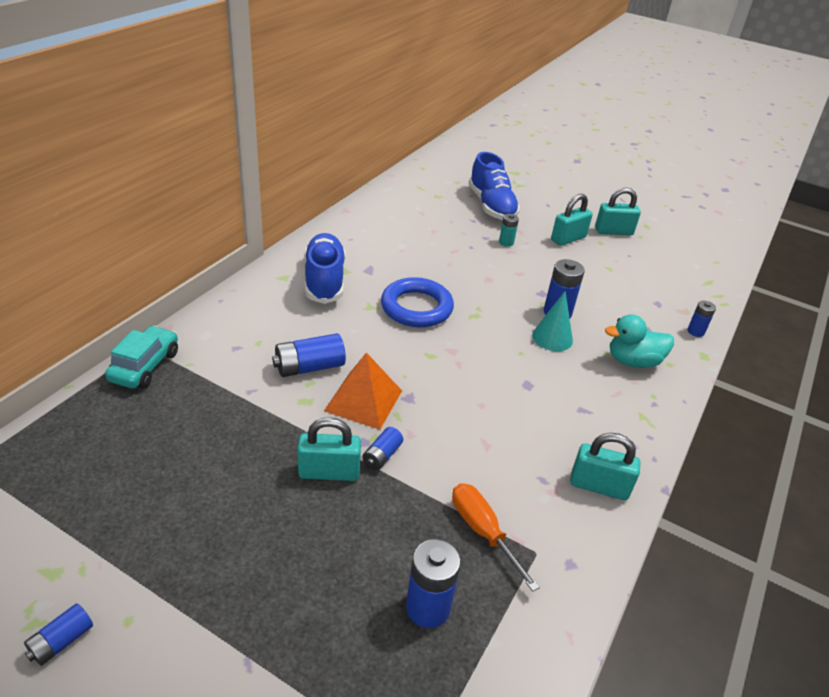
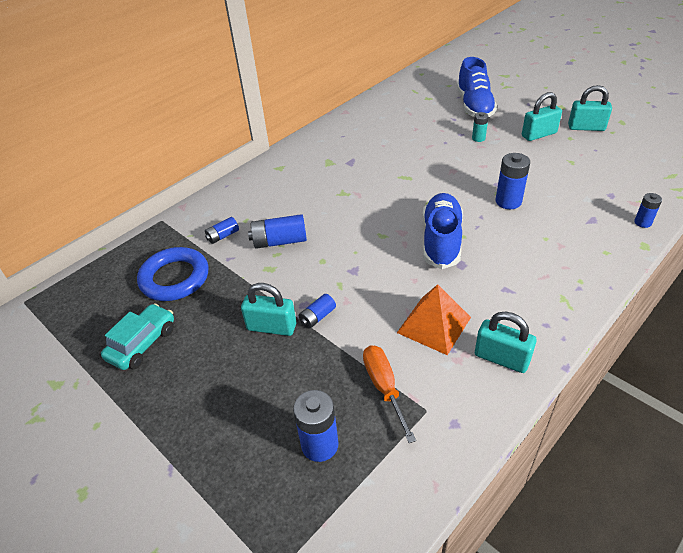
camera: 20 degrees right, 5 degrees up
(62, 641) = (49, 434): blue battery -> blue battery (223, 236)
(145, 366) = (158, 235): turquoise car -> turquoise car (143, 344)
(324, 280) = (311, 170): blue shoe -> blue shoe (441, 240)
(363, 400) = (315, 270): orange pyramid -> orange pyramid (434, 325)
(416, 307) = (382, 194): blue ring -> blue ring (175, 278)
(552, 338) = (496, 224): turquoise cone -> none
(633, 361) = (569, 248): turquoise duck -> none

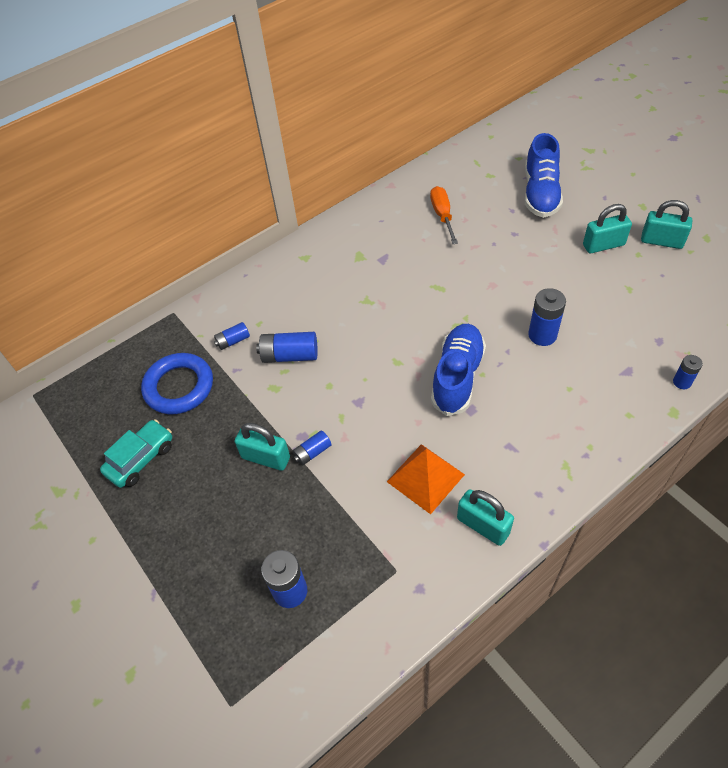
camera: 10 degrees right, 10 degrees up
(384, 388) = (361, 541): orange screwdriver -> orange screwdriver (442, 216)
(478, 138) = (533, 242): turquoise battery -> none

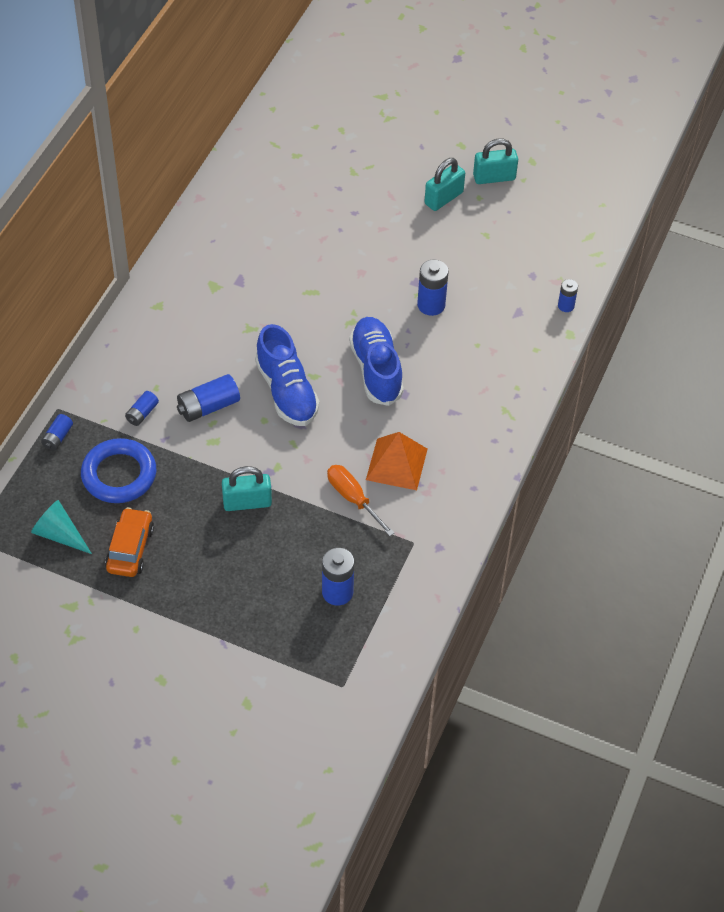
camera: 35 degrees left, 0 degrees up
(97, 420) = (59, 534): none -> turquoise cone
(141, 459) = (130, 549): turquoise car -> orange car
(312, 452) = (286, 482): blue battery -> blue battery (58, 437)
(442, 216) = (273, 215): orange screwdriver -> orange screwdriver (353, 499)
(483, 525) = (463, 482): turquoise padlock -> none
(540, 193) = (358, 161): blue shoe -> blue shoe (286, 391)

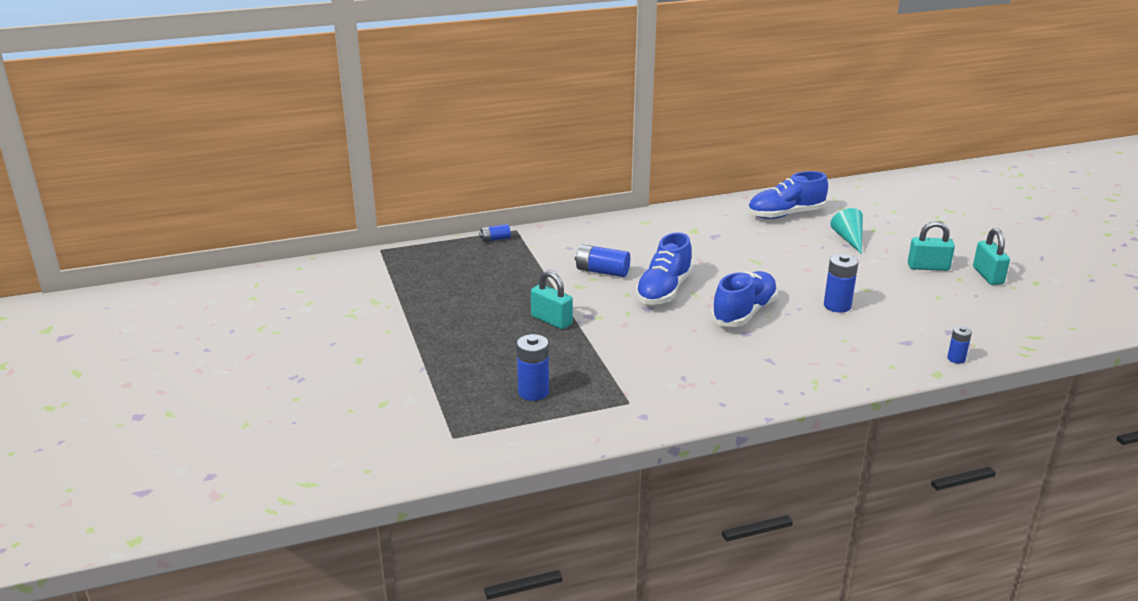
camera: 50 degrees right, 25 degrees down
(59, 534) = (424, 272): turquoise cone -> turquoise cone (849, 239)
(119, 475) = (500, 269): blue ring -> none
(130, 549) = (449, 299): orange car -> none
(142, 413) = (558, 254): blue battery -> none
(262, 202) = (785, 214): none -> blue shoe
(353, 499) = (623, 358): orange screwdriver -> none
(396, 464) = (683, 360): orange pyramid -> none
(494, 177) = (988, 276): turquoise padlock -> turquoise padlock turned 45 degrees clockwise

